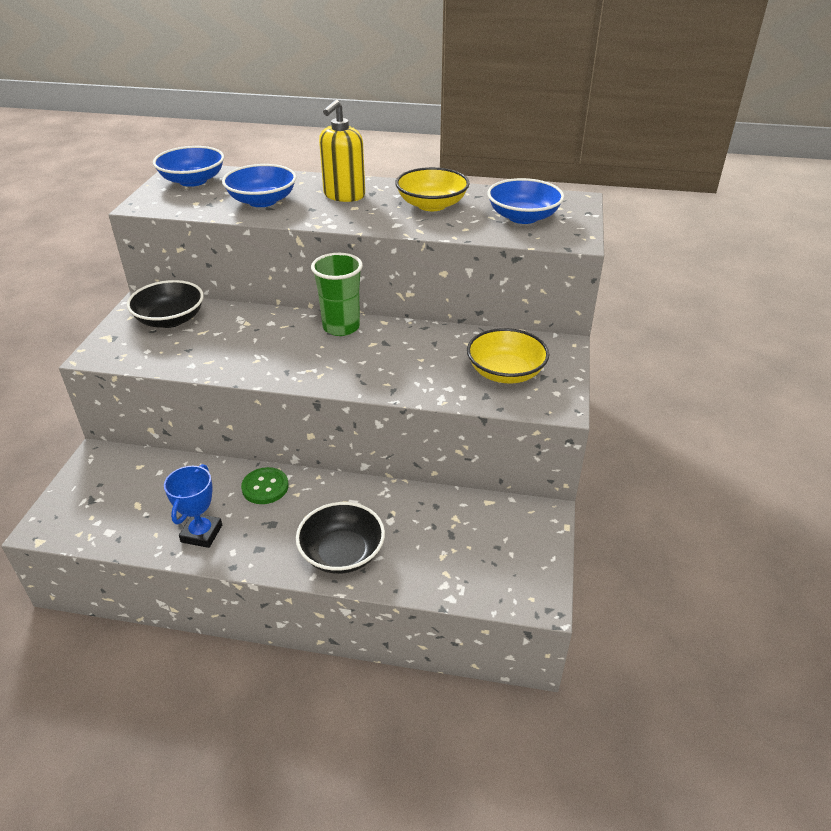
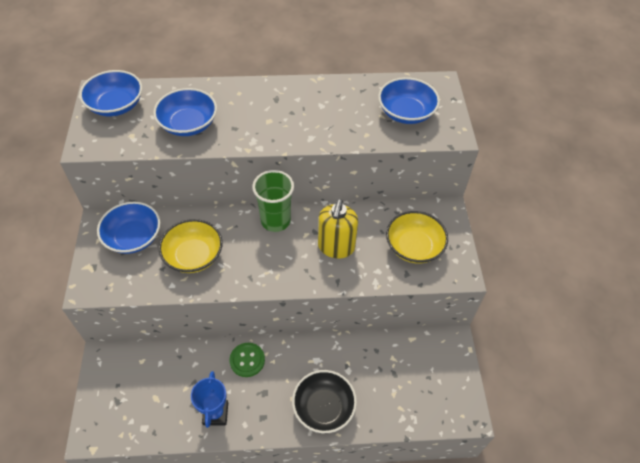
camera: 15 degrees left, 15 degrees up
(170, 319) = (133, 237): black bowl -> blue bowl
(344, 195) = (254, 106): yellow soap dispenser -> yellow soap dispenser (336, 247)
(432, 205) = (330, 108): yellow bowl -> yellow bowl (193, 255)

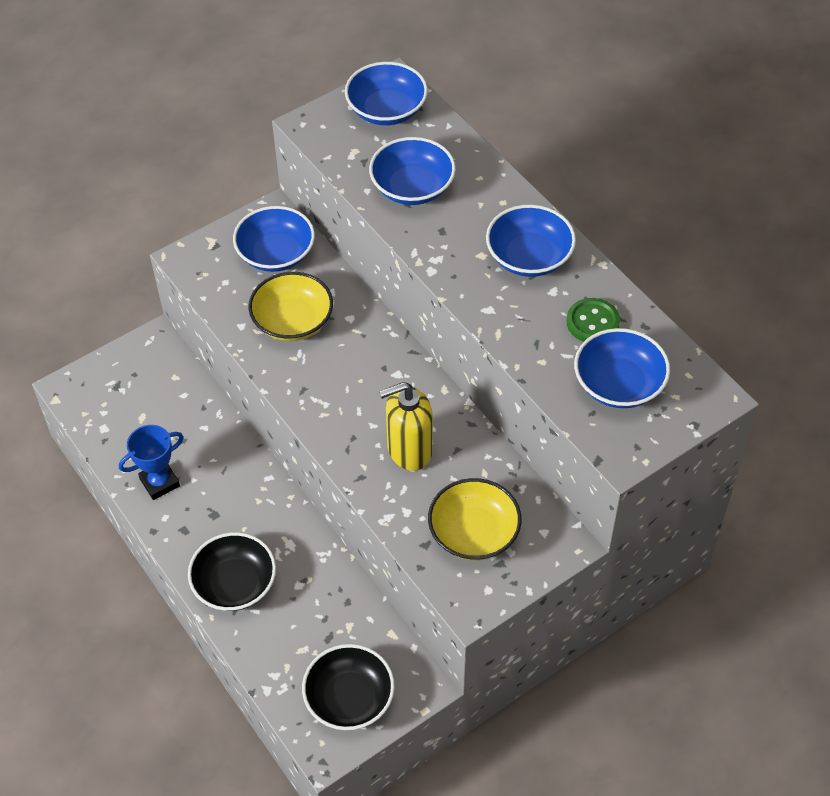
camera: 60 degrees right, 0 degrees up
(247, 360) = (242, 474): green button -> green button (592, 322)
(275, 221) = (400, 368): green cup -> none
(288, 102) = (529, 257): none -> blue bowl
(441, 384) = (349, 698): none -> black bowl

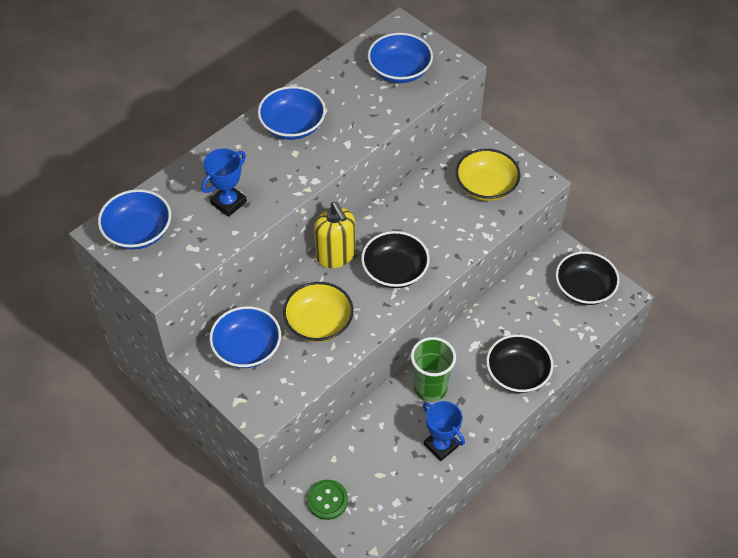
camera: 100 degrees left, 0 degrees up
(239, 484) = (430, 388): none -> green cup
(351, 405) = (395, 271): none -> black bowl
(409, 450) = (427, 230): yellow soap dispenser -> yellow soap dispenser (336, 256)
(412, 187) = (228, 203): blue bowl -> blue trophy
(592, 322) = (348, 87): green button -> green button (327, 500)

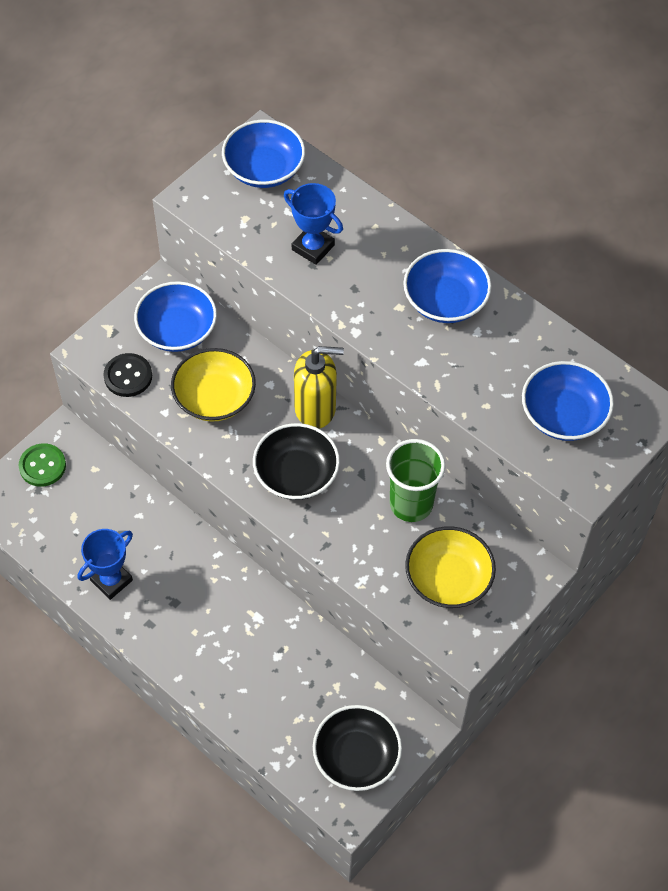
camera: 85 degrees right, 5 degrees up
(290, 385) = (128, 376): none -> black button
(336, 256) = (315, 408): yellow soap dispenser -> yellow soap dispenser turned 150 degrees counterclockwise
(430, 388) = (190, 566): green cup -> green cup (411, 504)
(517, 373) = (215, 668): black bowl -> none

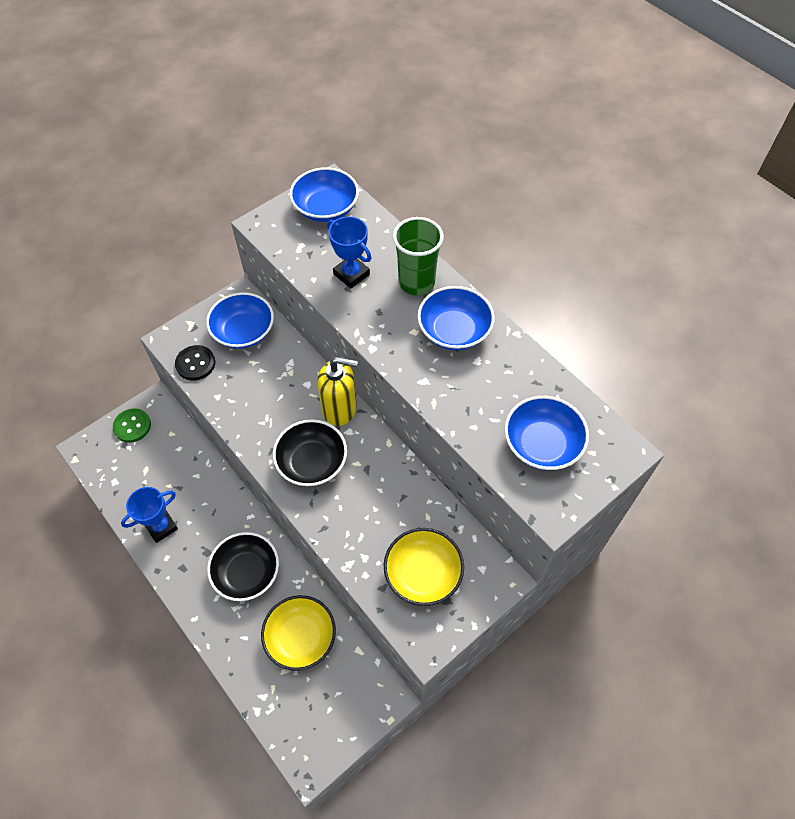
camera: 10 degrees right, 0 degrees up
(214, 398) = (260, 390): yellow bowl -> yellow bowl (301, 638)
(356, 756) = (326, 714): black bowl -> black bowl (247, 573)
(411, 504) = (403, 501): green cup -> green cup (416, 282)

